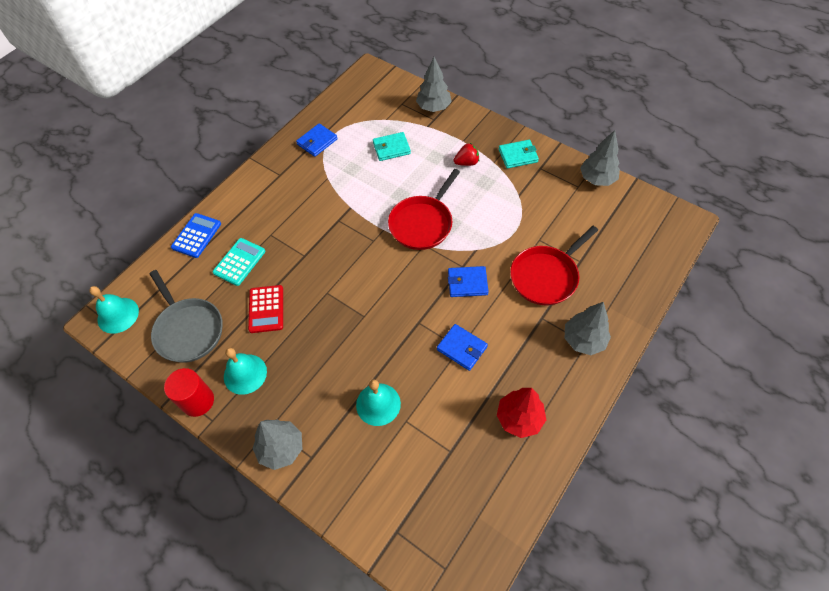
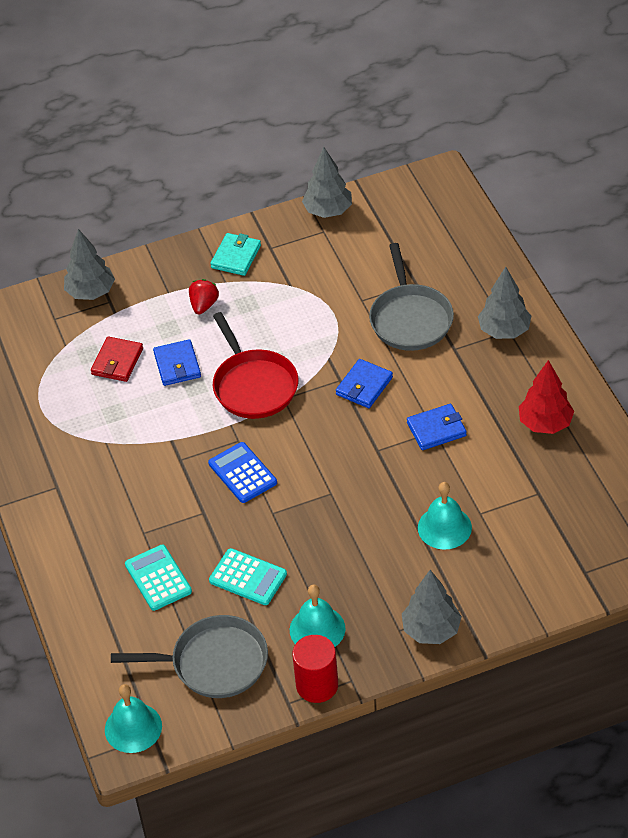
camera: 55 degrees left, 10 degrees down
(196, 236) = (79, 607): blue calculator -> blue calculator (242, 473)
(266, 309) = (248, 577): red calculator -> turquoise calculator
(317, 142) = (37, 427): blue wallet -> blue wallet (177, 365)
(391, 148) = (117, 361): turquoise wallet -> red wallet
(546, 276) = (410, 319): red pan -> grey pan

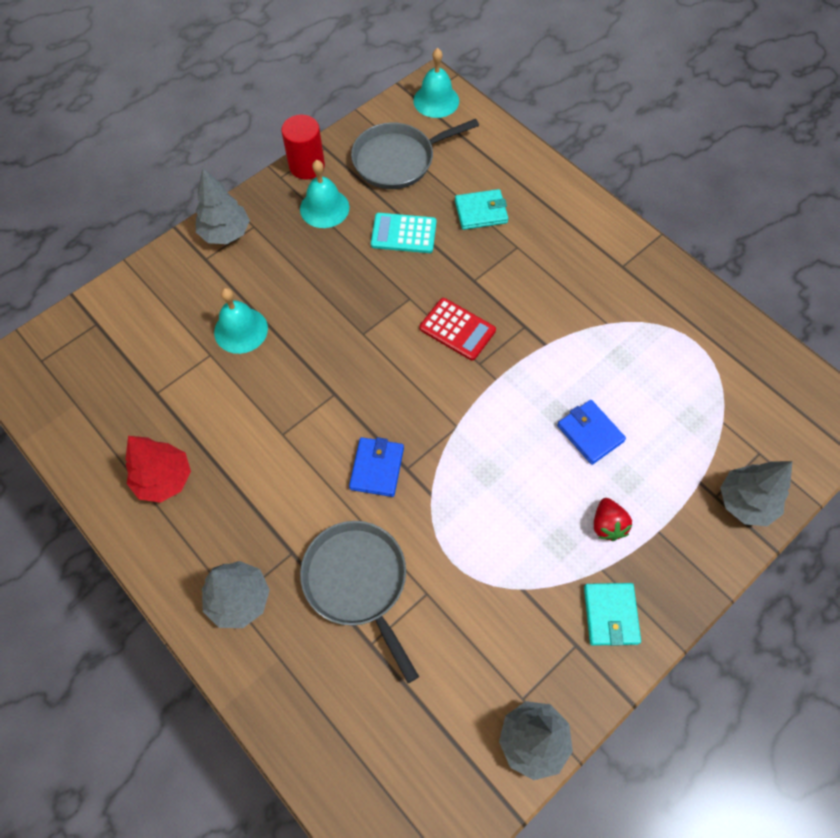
camera: 155 degrees right, 15 degrees up
(117, 361) = (655, 418): red wallet -> none
(158, 578) = (481, 212): turquoise calculator -> turquoise wallet
(242, 473) = (457, 329): blue calculator -> red calculator
(254, 386) = (495, 432): red pan -> none
(436, 429) = (280, 436): blue wallet -> none

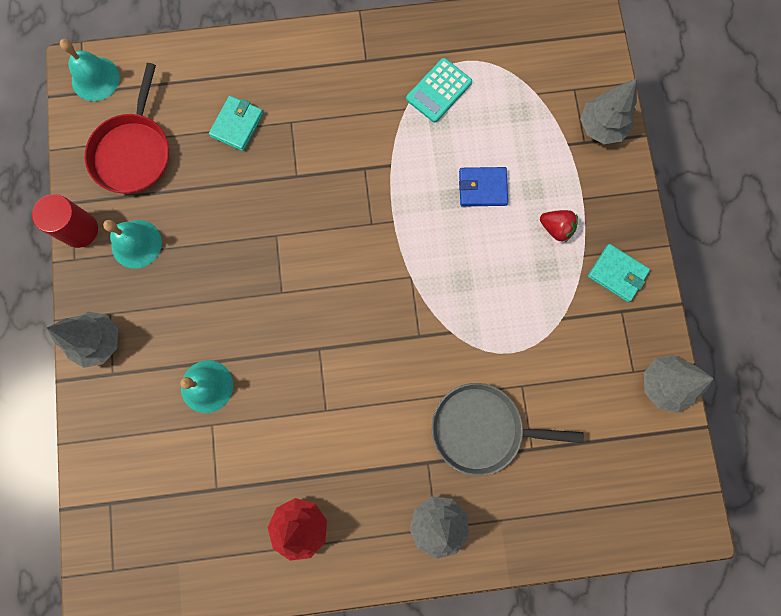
camera: 55 degrees left, 15 degrees up
(377, 468) = (404, 357): blue wallet -> none
(397, 160) = (133, 153): grey pan -> red pan
(403, 233) = (211, 198): turquoise calculator -> turquoise calculator (439, 90)
(457, 329) = (331, 219): red calculator -> none

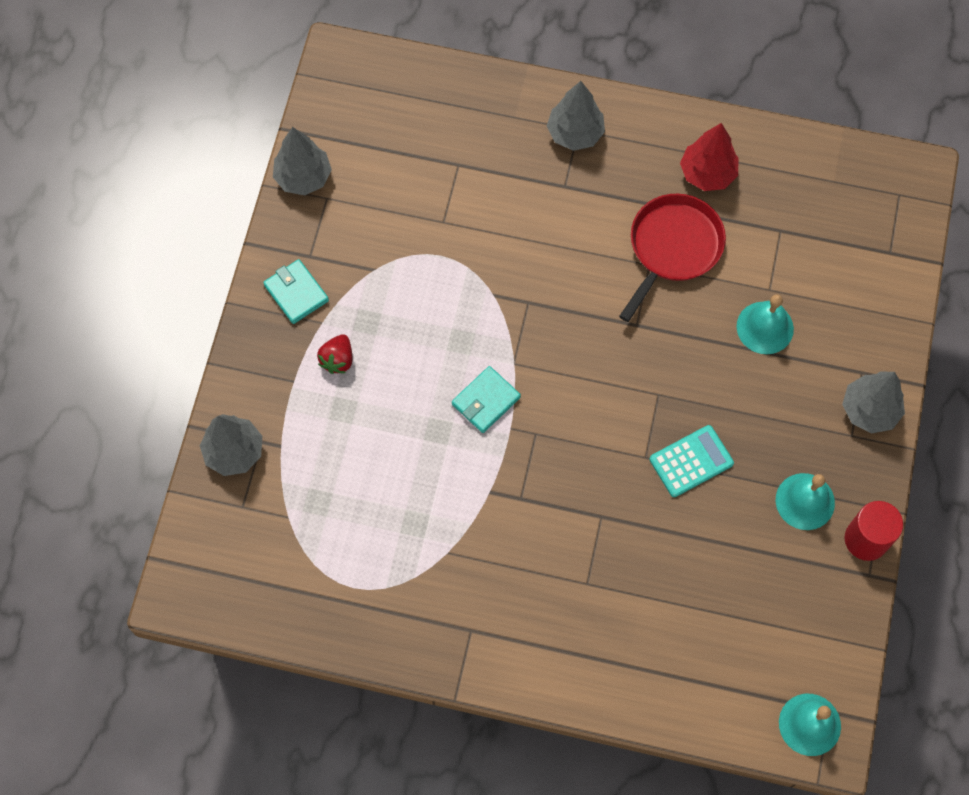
camera: 160 degrees left, 10 degrees down
(133, 153) = (783, 610): red pan -> red pan (673, 247)
(237, 125) = (651, 602): turquoise wallet -> turquoise wallet (486, 401)
(439, 90) = (399, 560): turquoise calculator -> turquoise calculator (691, 461)
(481, 429) = (500, 197): grey pan -> none
(482, 188) = (398, 430): blue wallet -> none
(556, 228) = (337, 360): red strawberry -> red strawberry turned 120 degrees counterclockwise

